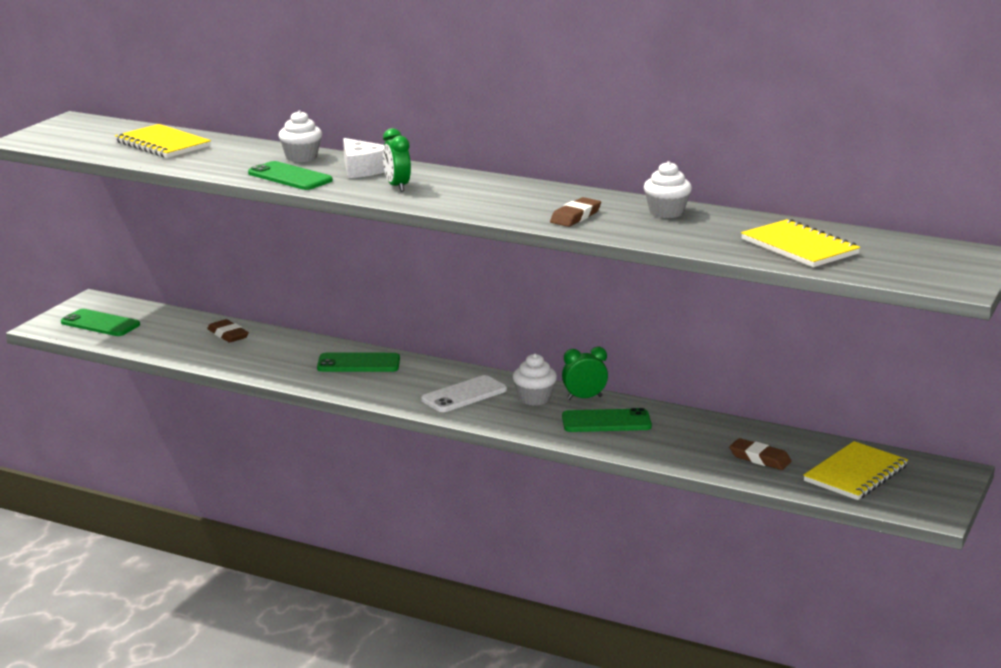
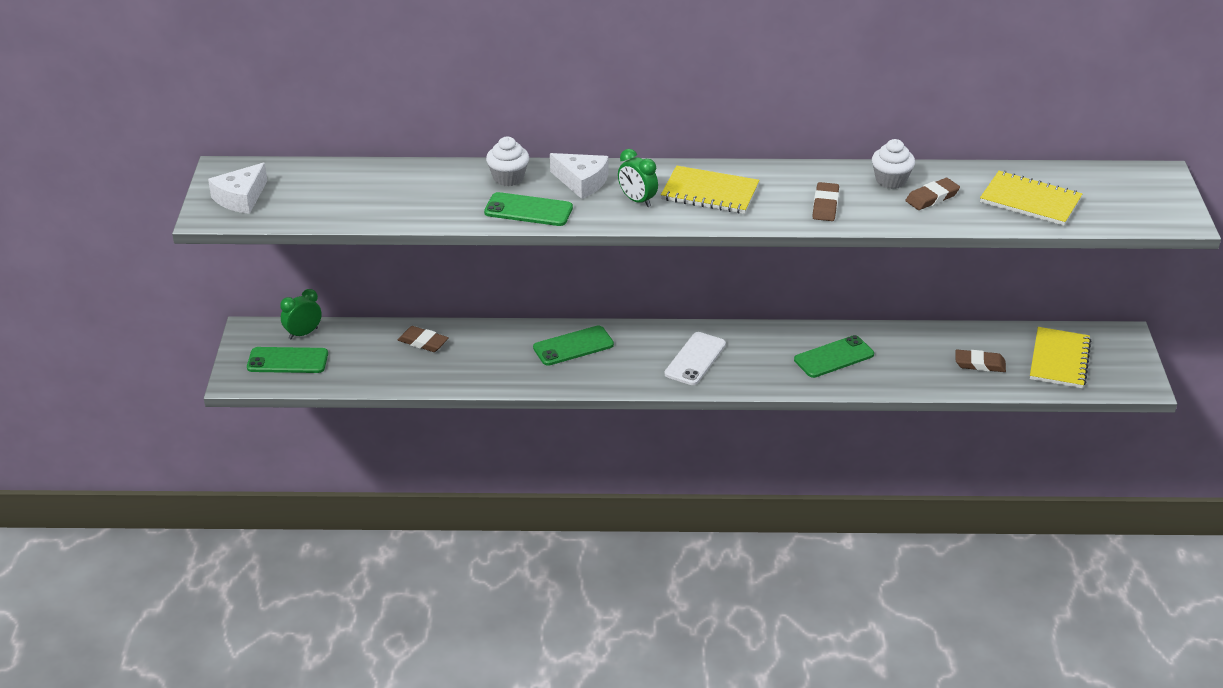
camera: 25 degrees left, 15 degrees up
(63, 135) = (241, 198): none -> white cheese
(163, 144) = (356, 189): yellow notebook -> yellow notebook (710, 193)
(534, 398) = (755, 347): white cupcake -> none
(584, 398) = (794, 334): green clock -> green clock (303, 333)
(694, 229) = (932, 197): none -> brown eraser

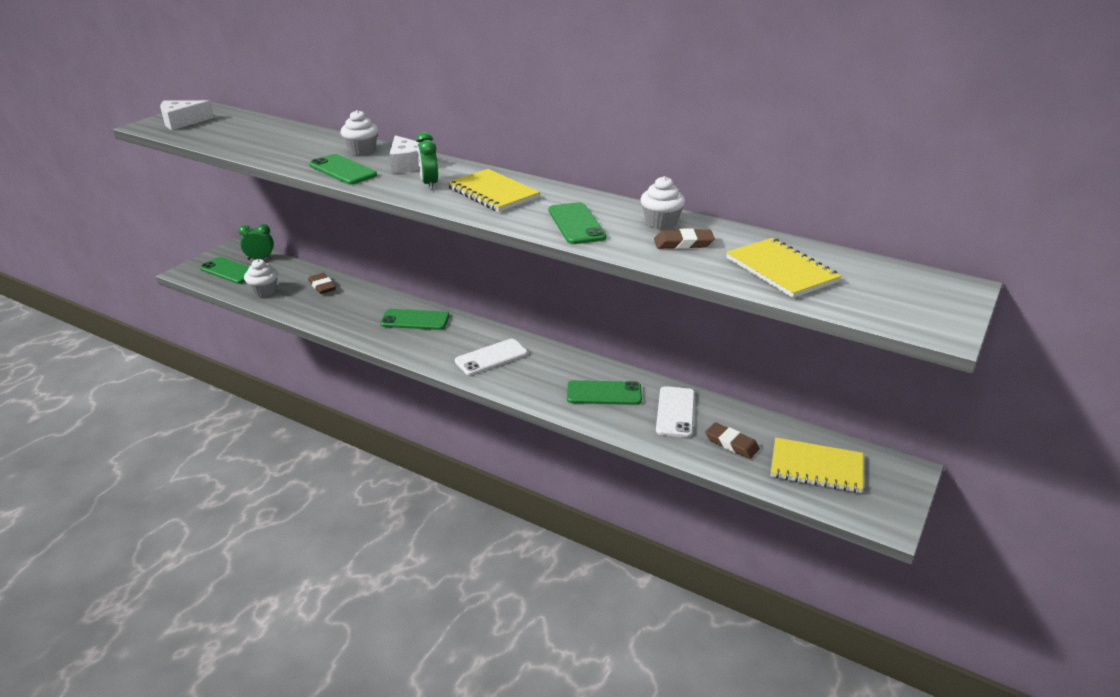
camera: 30 degrees right, 5 degrees down
(365, 371) = (264, 291): none -> white cupcake
(825, 205) = (576, 224): brown eraser -> green phone
(910, 352) = (675, 412): none -> white phone
(1059, 360) = (816, 467): yellow notebook -> yellow notebook turned 60 degrees clockwise

